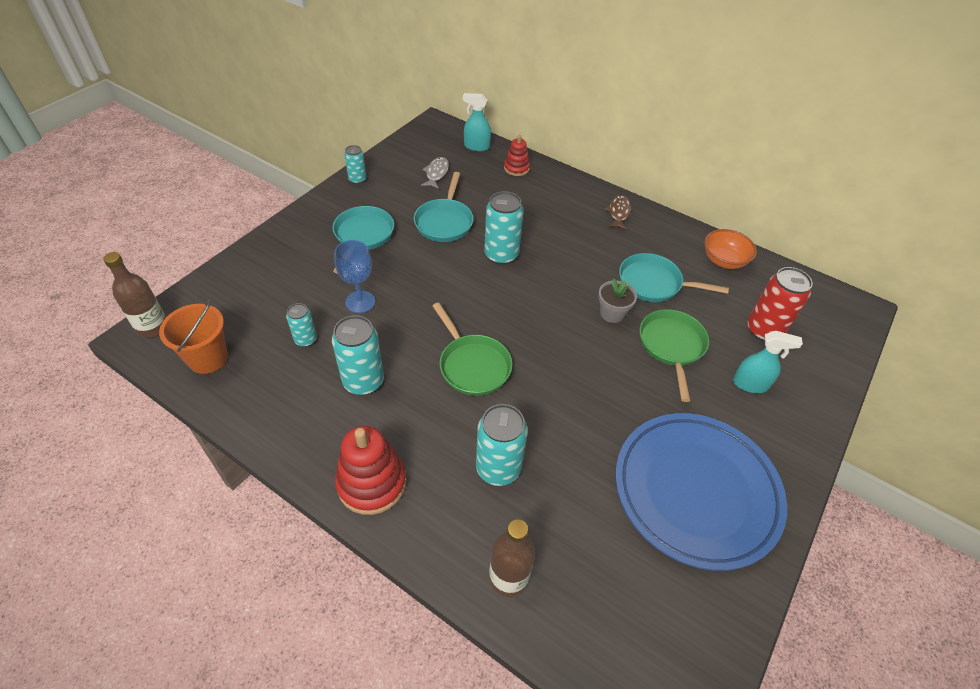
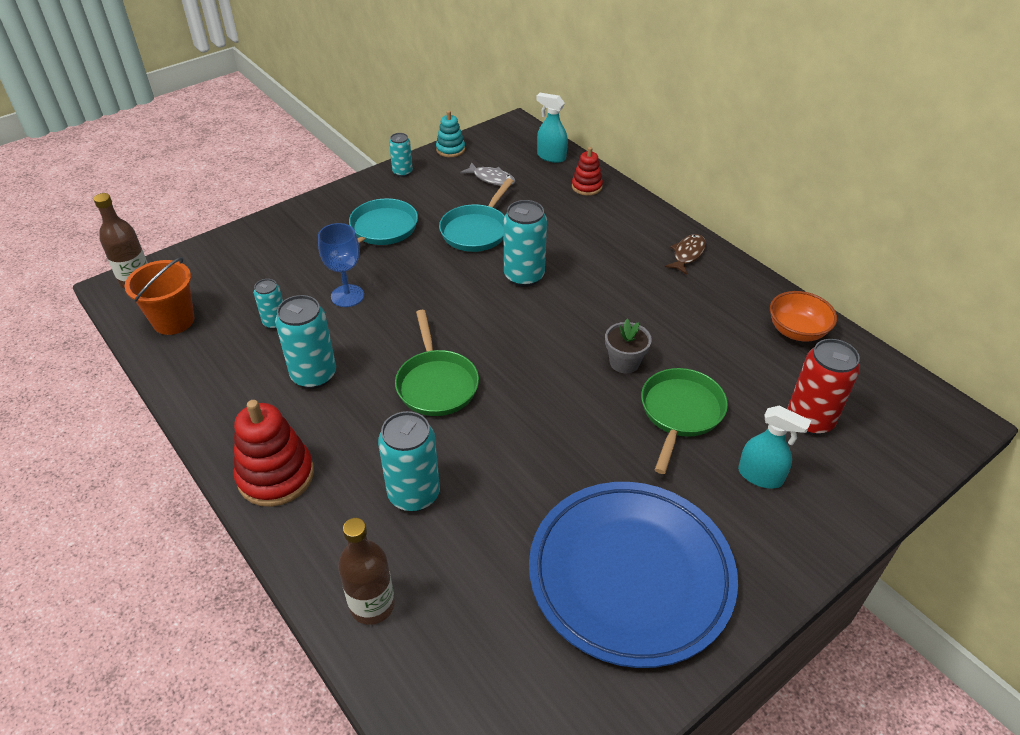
camera: 20 degrees right, 5 degrees down
(390, 152) = (450, 149): none -> turquoise stacking toy
(436, 173) = (491, 178): grey fish -> grey fish turned 90 degrees clockwise
(654, 283) = (693, 340): turquoise pan -> none

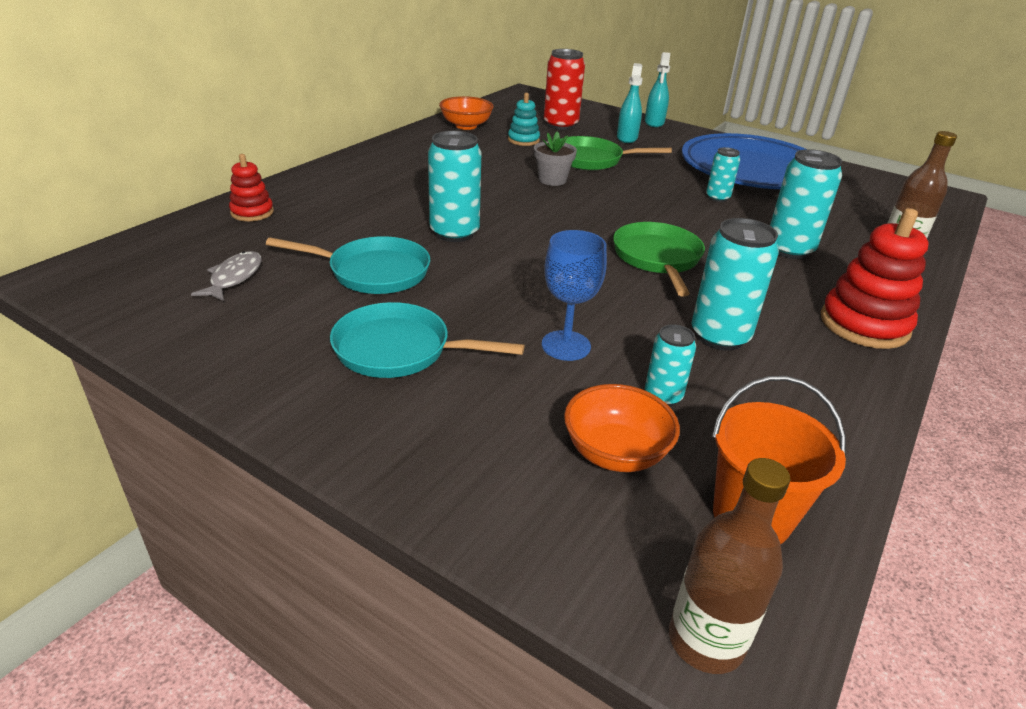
camera: 110 degrees left, 10 degrees down
(247, 288) = (615, 453): none -> orange bowl
(402, 172) = (213, 364): turquoise can -> turquoise can (717, 198)
(436, 383) = (657, 259): green pan -> green pan turned 60 degrees counterclockwise
(450, 149) = (134, 327): turquoise stacking toy -> turquoise stacking toy (523, 140)
(551, 157) = (170, 240): turquoise spray bottle -> turquoise spray bottle (654, 123)
(687, 254) = (377, 161): brown fish -> none

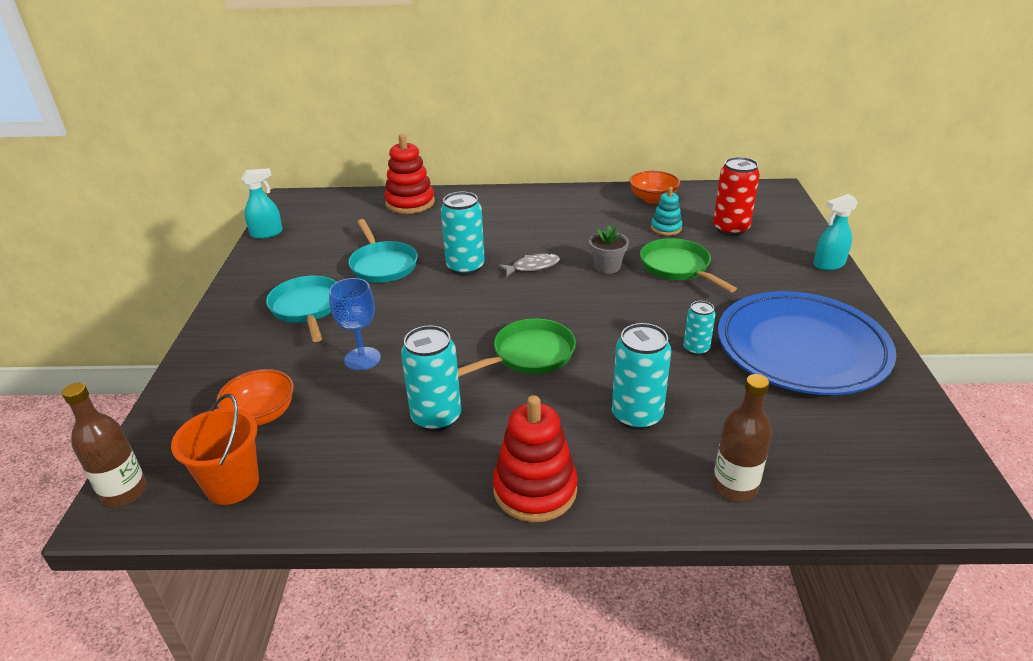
camera: 60 degrees right, 0 degrees up
(234, 277) = (334, 233): grey fish -> grey fish (532, 267)
(252, 212) = (410, 203): red stacking toy -> red stacking toy, size x1.74
(627, 138) = (760, 265): turquoise spray bottle -> turquoise spray bottle (267, 233)
(663, 396) = (335, 414): turquoise can -> none

